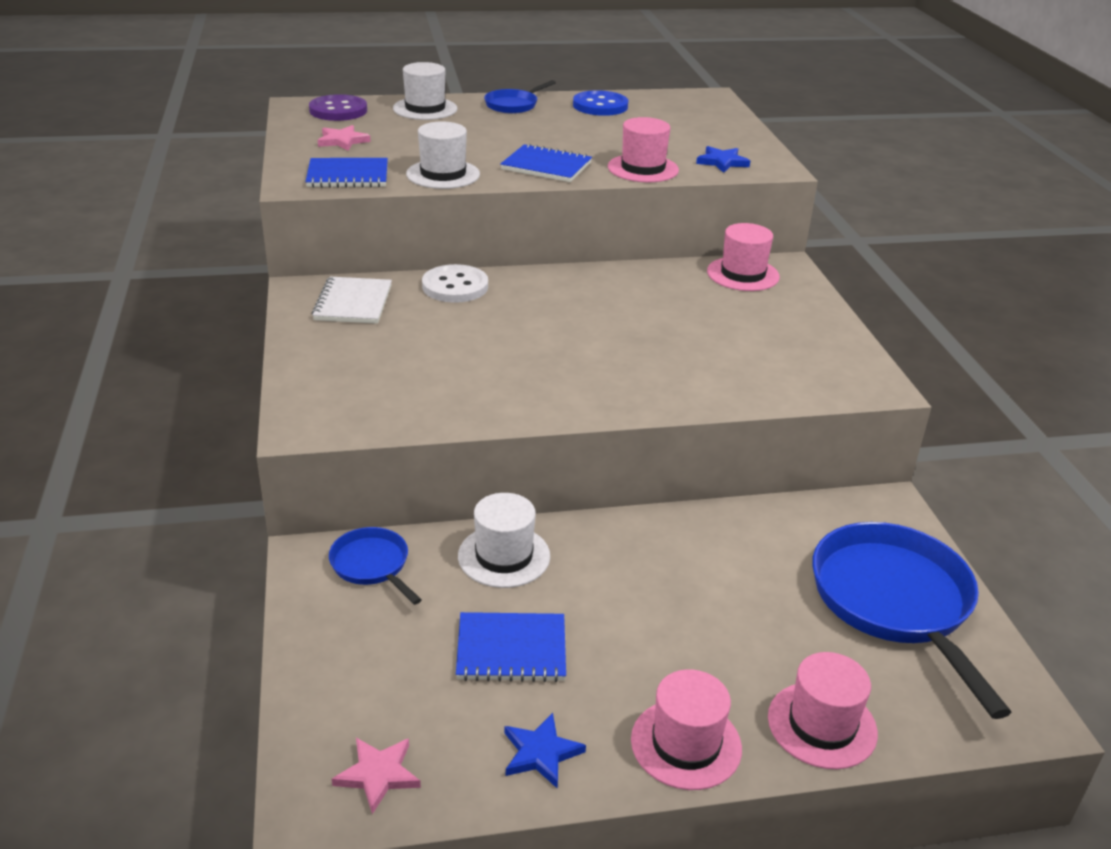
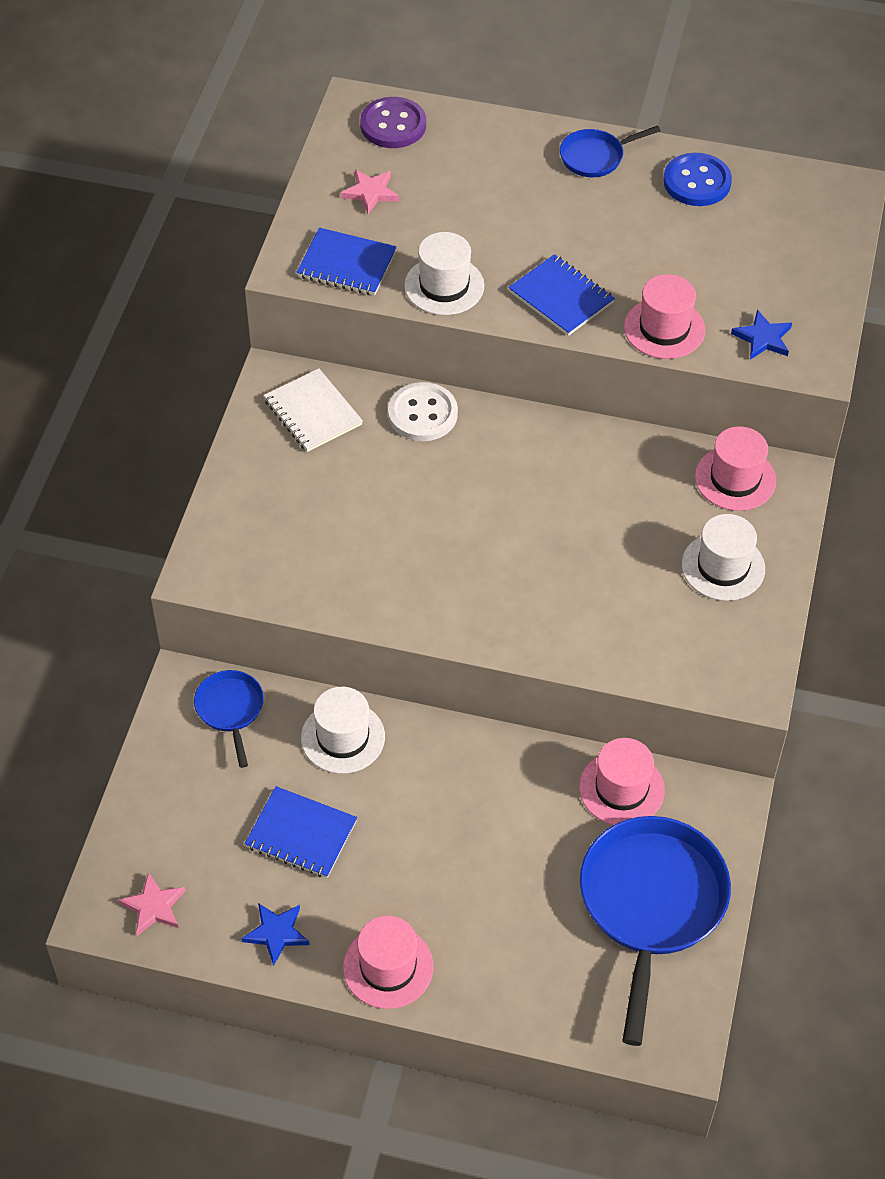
camera: 25 degrees right, 20 degrees up
(353, 303) = (313, 412): white notebook -> white notebook turned 60 degrees counterclockwise
(425, 109) = (490, 143): white hat -> white hat (723, 567)
(822, 725) = (504, 991): pink hat -> pink hat (621, 788)

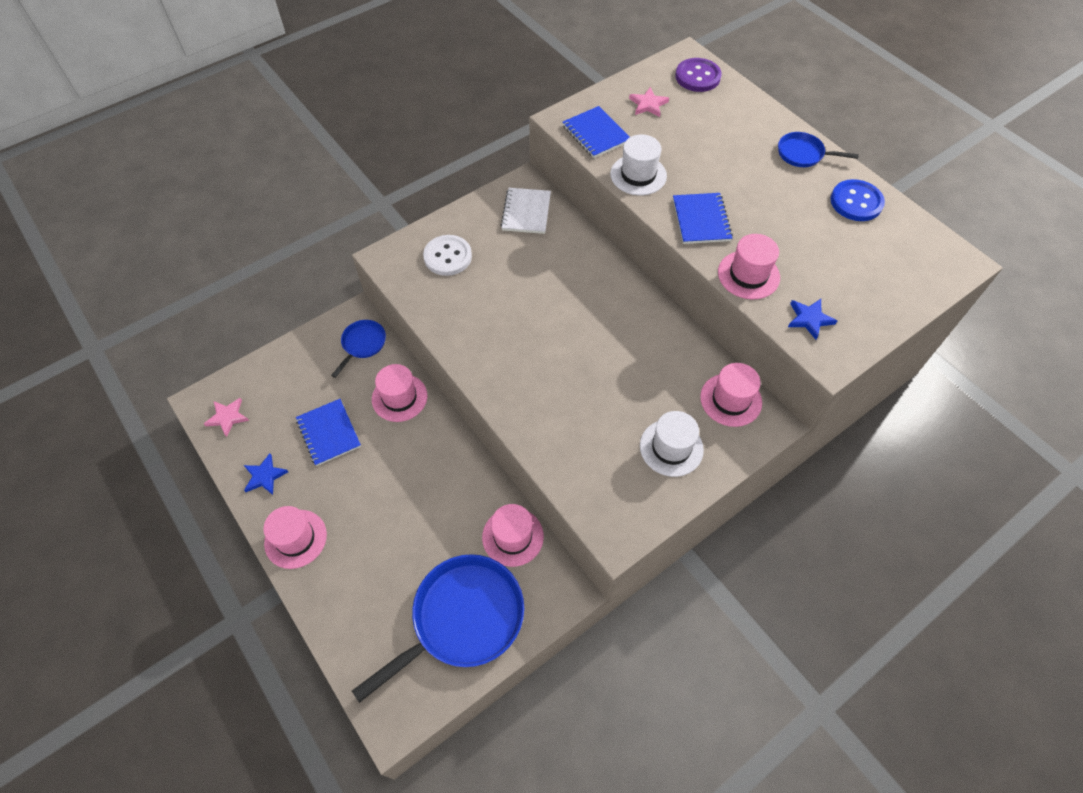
camera: 40 degrees right, 5 degrees up
(343, 737) = (399, 397): white hat -> pink hat
(422, 414) = (583, 248): white button -> white button (448, 256)

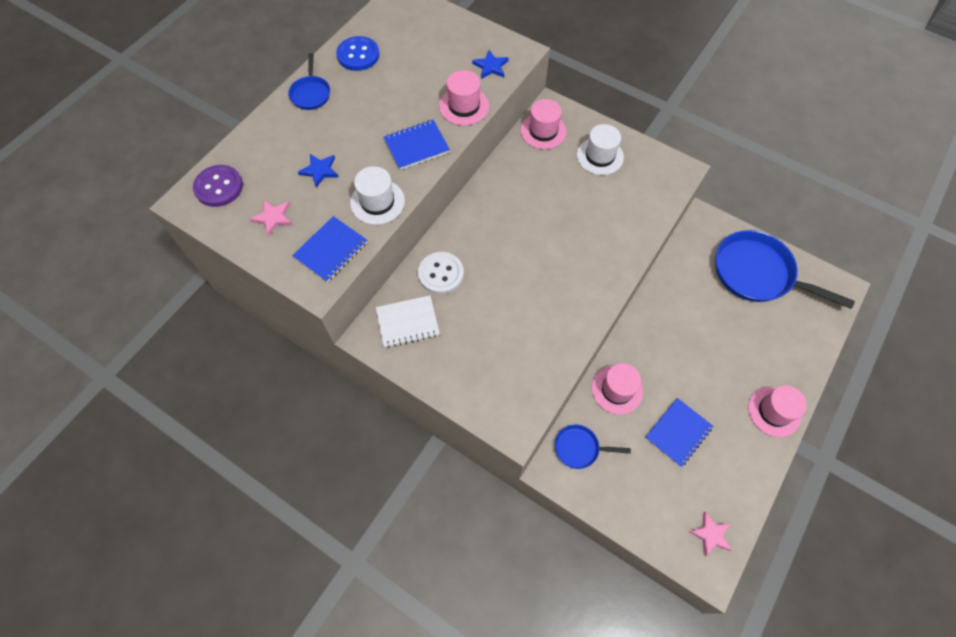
camera: 110 degrees left, 5 degrees up
(264, 476) = (742, 466): blue star -> blue star (320, 171)
(448, 256) = (490, 371): white button -> white button (441, 274)
(513, 536) = (685, 263): pink hat -> none

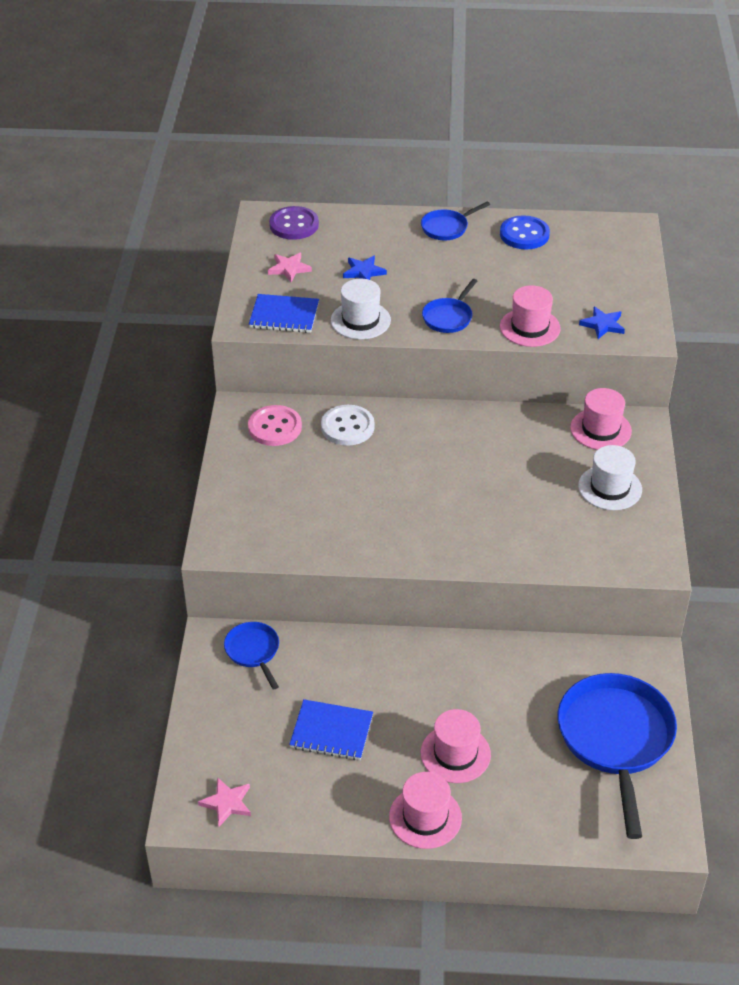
camera: 60 degrees right, 20 degrees down
(407, 322) = (275, 427): white notebook -> pink button
(416, 146) = (448, 317): blue notebook -> blue pan
(617, 390) = (346, 658): pink hat -> pink hat (455, 754)

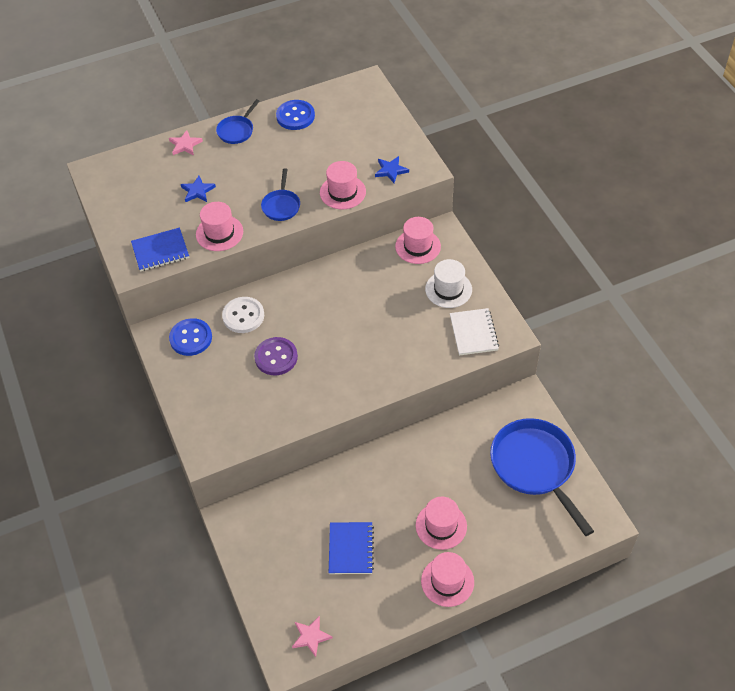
camera: 25 degrees left, 10 degrees up
(253, 651) = (262, 513): blue pan -> none
(275, 427) = (191, 338): pink button -> blue button
(289, 268) = (140, 209): pink star -> pink star (185, 145)
(294, 225) = (121, 170): purple button -> purple button (276, 357)
(331, 732) = (351, 549): blue notebook -> blue notebook turned 75 degrees counterclockwise
(360, 320) = (219, 233): white hat -> pink hat
(612, 545) = (473, 333): none -> white notebook

